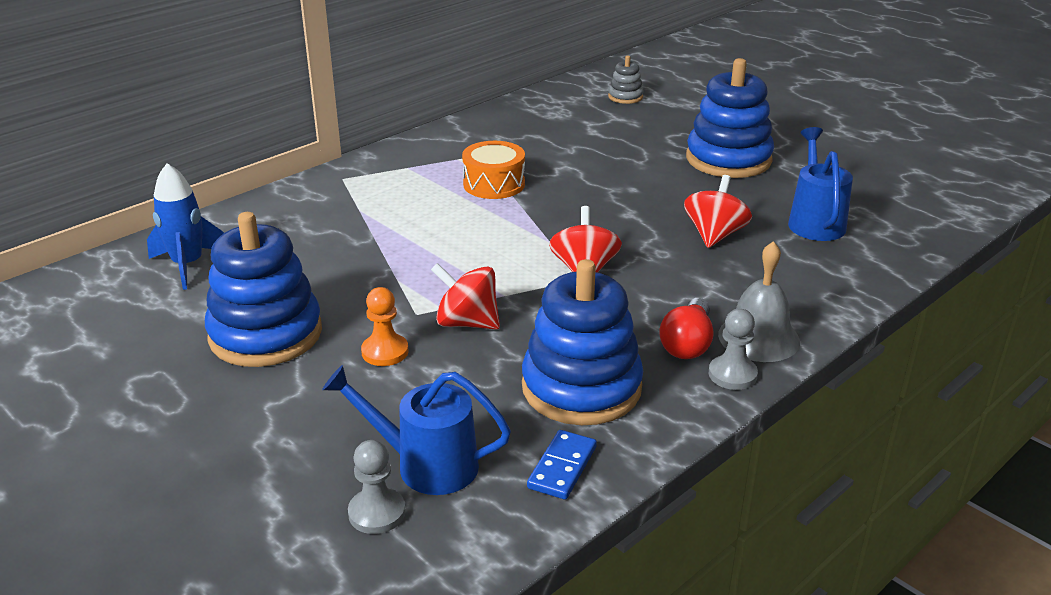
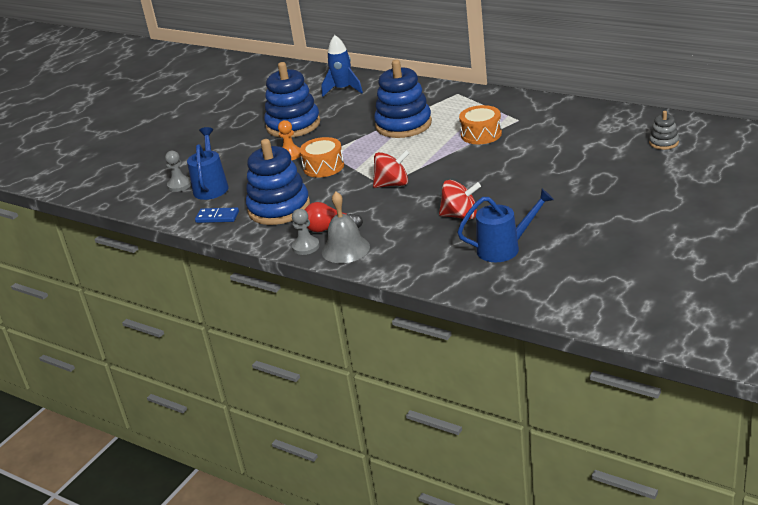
camera: 80 degrees right, 0 degrees up
(467, 323) = (323, 167): red spinning top -> orange drum
(728, 159) = (582, 201): blue stacking toy -> blue stacking toy (403, 125)

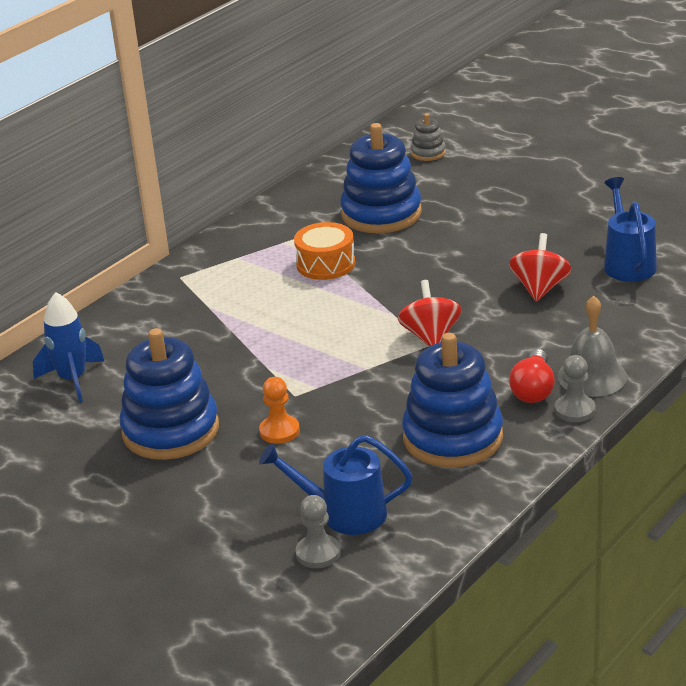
camera: 85 degrees left, 0 degrees up
(217, 217) = (453, 501): blue domino -> none
(323, 167) = (341, 397): orange drum -> none
(403, 125) = (250, 324): blue stacking toy -> blue stacking toy (381, 214)

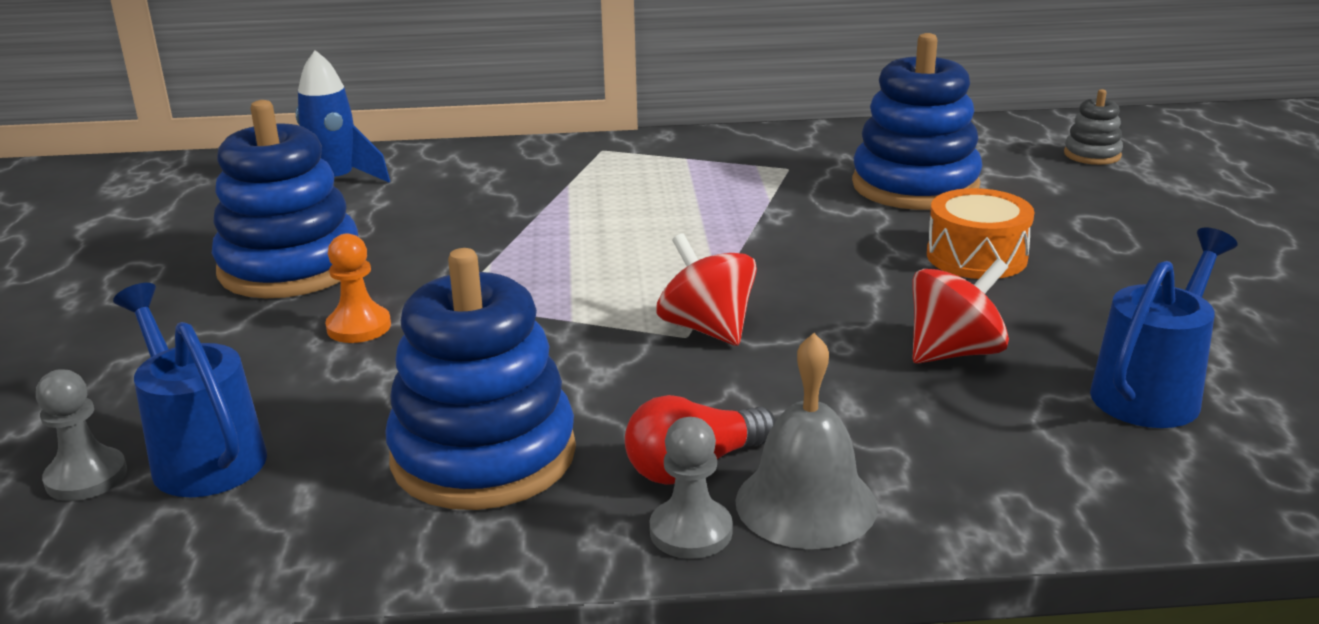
camera: 45 degrees right, 5 degrees down
(326, 264) = (755, 202): orange drum -> orange drum (976, 257)
(430, 337) = (707, 329): red spinning top -> red spinning top turned 75 degrees counterclockwise

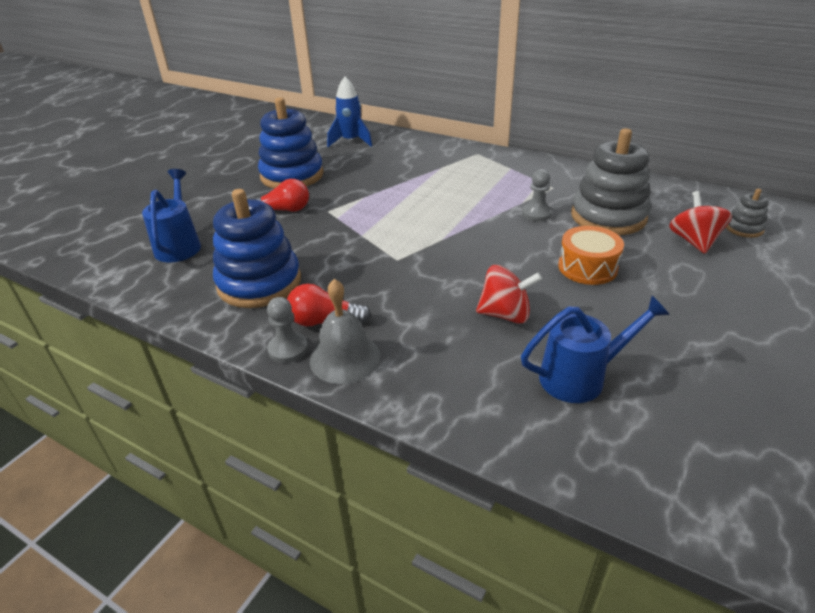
camera: 35 degrees right, 10 degrees up
(86, 477) = (141, 240): grey pawn -> grey pawn (536, 214)
(359, 327) = (284, 210): orange pawn -> red light bulb
(707, 329) = (409, 259): red spinning top -> red spinning top (693, 241)
(915, 186) = (608, 217): blue stacking toy -> grey stacking toy

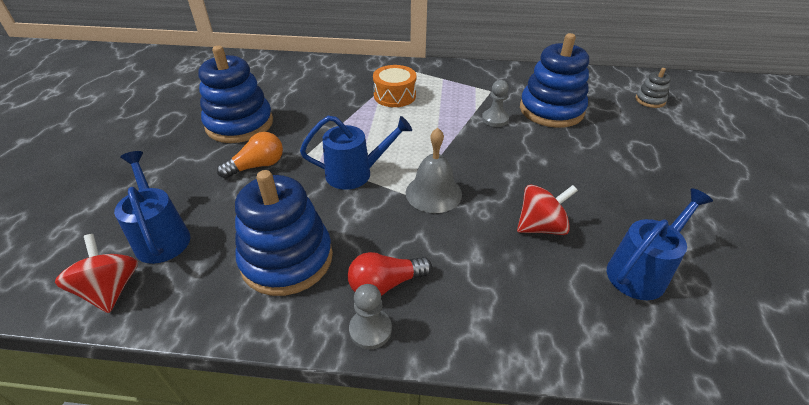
camera: 25 degrees left, 5 degrees up
(284, 210) = (257, 166): red light bulb -> orange light bulb
(345, 358) = (434, 320): grey bell -> grey bell (433, 193)
(351, 141) = (276, 75): blue rocket -> none
(363, 233) = (356, 173): none -> blue watering can
(587, 267) = (570, 162): orange drum -> orange drum (394, 96)
(608, 217) = (551, 110): grey stacking toy -> blue stacking toy
(693, 241) = (626, 119): red spinning top -> red spinning top (111, 290)

